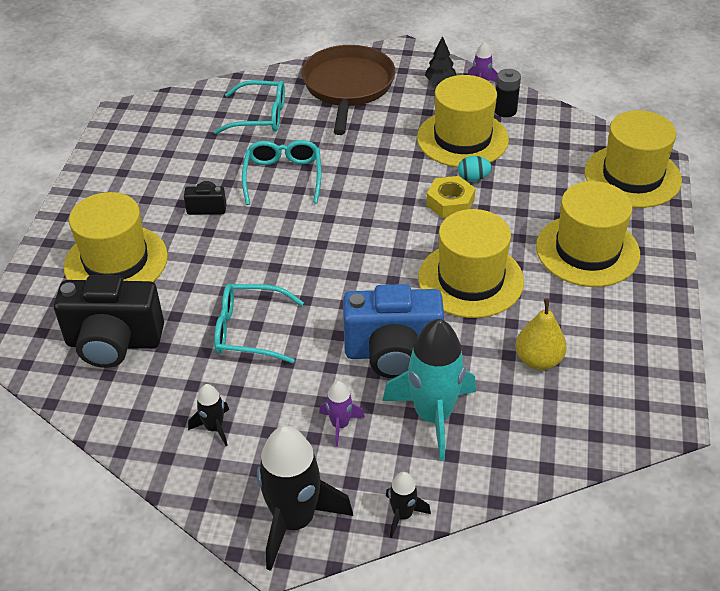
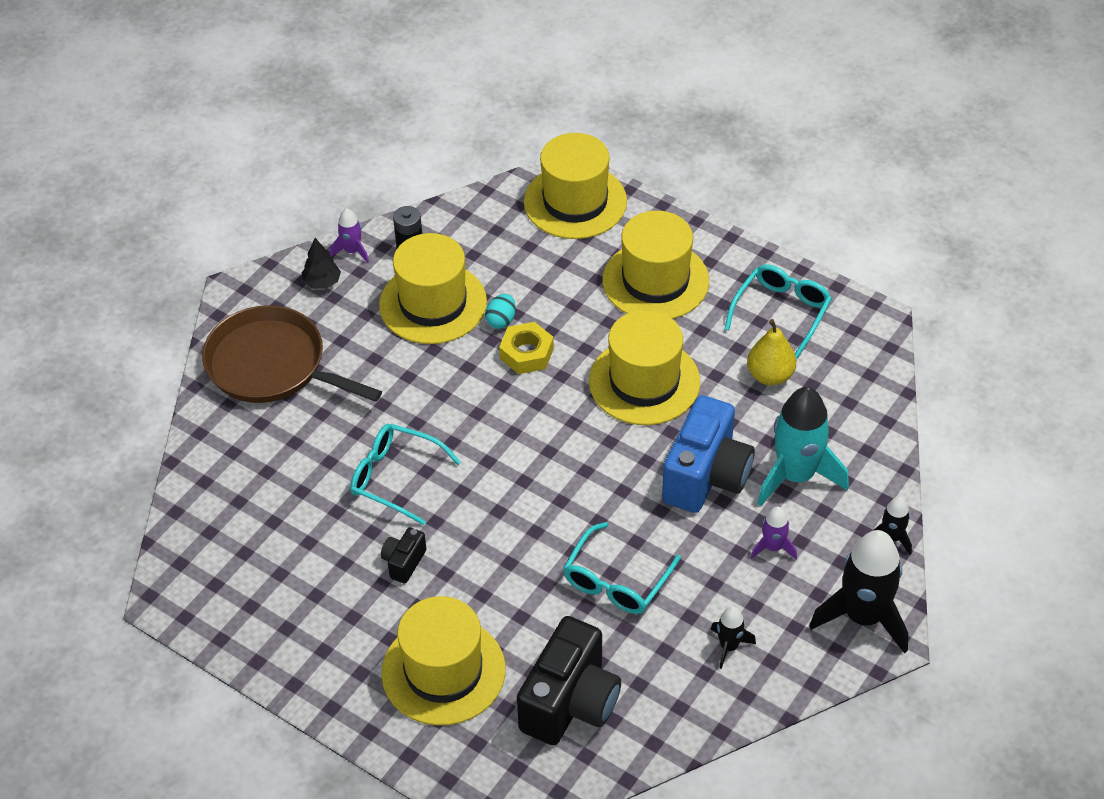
camera: 65 degrees left, 5 degrees up
(260, 116) = (271, 464): turquoise glasses -> turquoise glasses (781, 312)

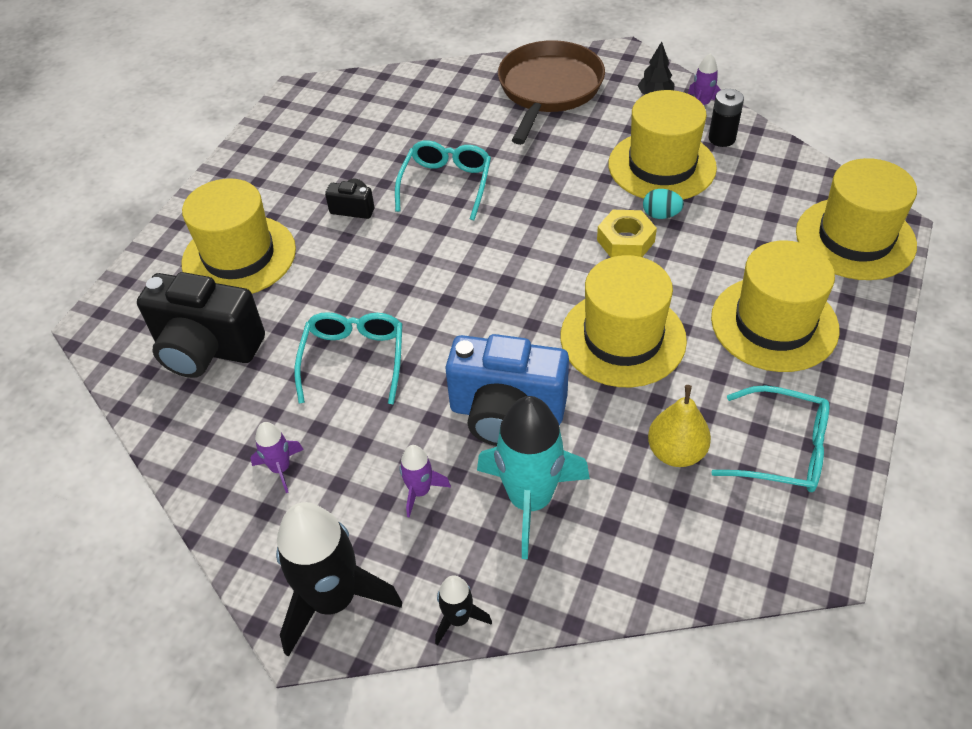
camera: 80 degrees right, 0 degrees up
(616, 581) = (354, 359): turquoise glasses -> turquoise glasses turned 75 degrees clockwise
(729, 646) = (280, 468): black rocket -> purple rocket

